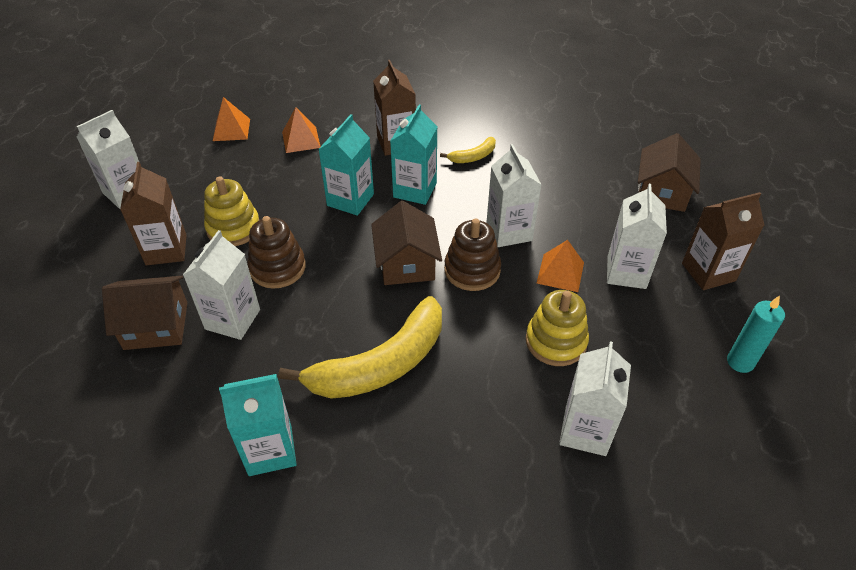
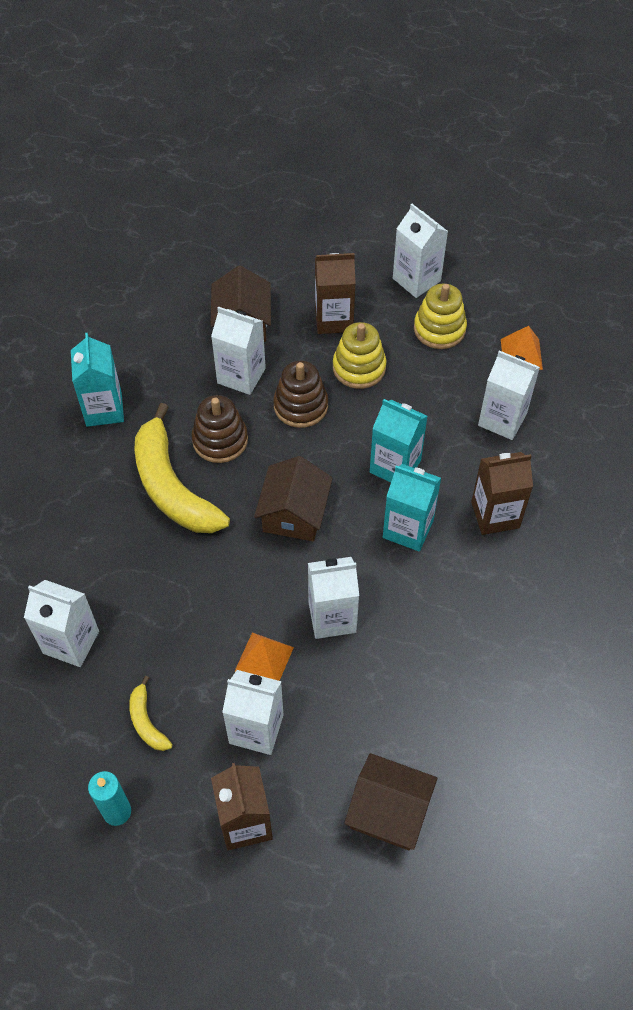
camera: 95 degrees right, 10 degrees up
(301, 140) = (502, 419): orange pyramid -> white carton
(406, 263) = (294, 514): brown house -> brown house turned 75 degrees counterclockwise
(472, 270) = (278, 573): brown stacking toy -> brown stacking toy (220, 440)
(473, 156) = (467, 596): yellow banana -> yellow banana (147, 721)
(556, 341) = (173, 636): yellow stacking toy -> yellow stacking toy (439, 329)

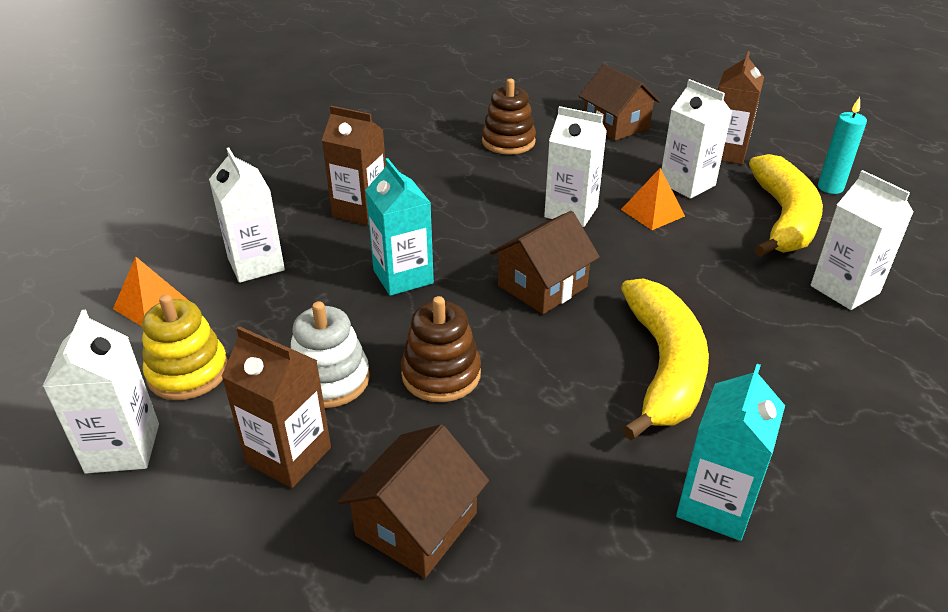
camera: 145 degrees left, 20 degrees down
(147, 721) = (783, 218): yellow banana -> yellow banana, size x2.23
(220, 440) = (571, 386): brown stacking toy -> brown stacking toy (508, 142)
(241, 376) = (483, 447): white carton -> none
(359, 368) = (330, 380): yellow stacking toy -> white stacking toy
(408, 529) = (445, 233): turquoise carton -> none

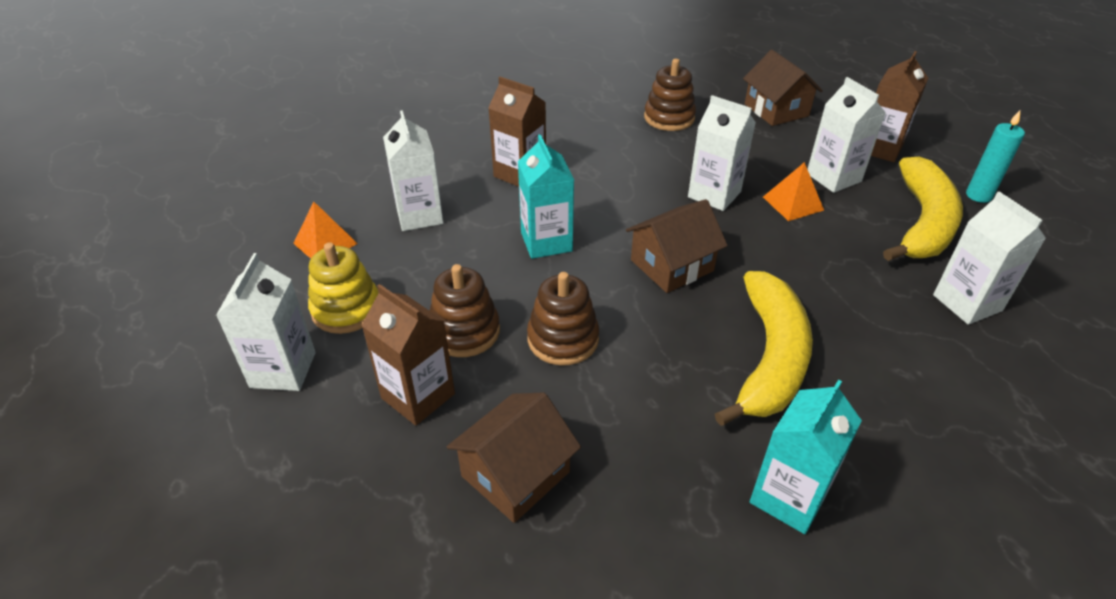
camera: 10 degrees right, 5 degrees up
(330, 380) = (464, 331): white stacking toy -> brown stacking toy

